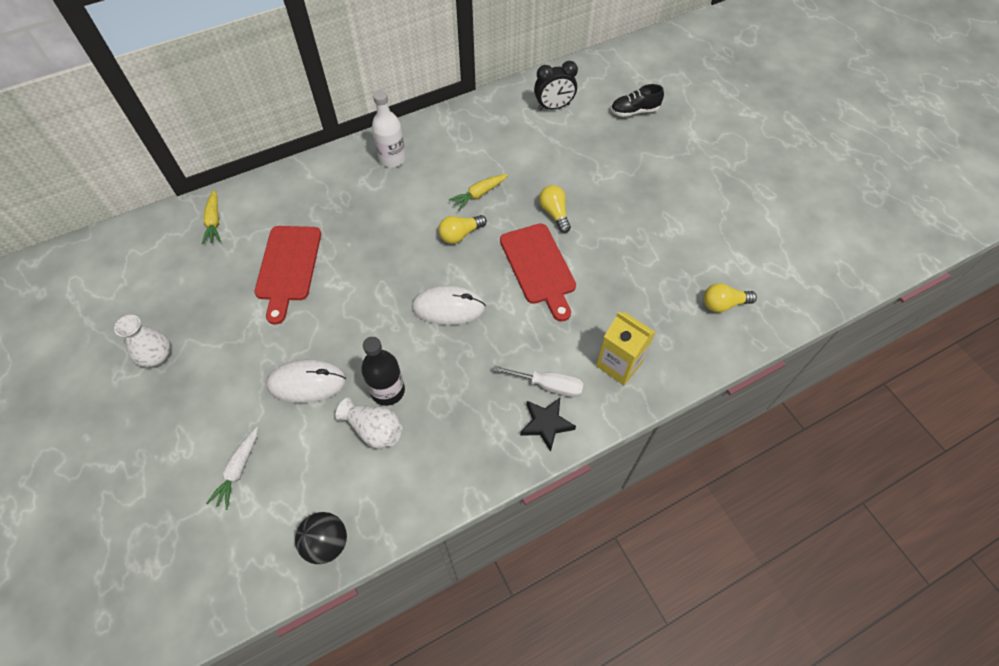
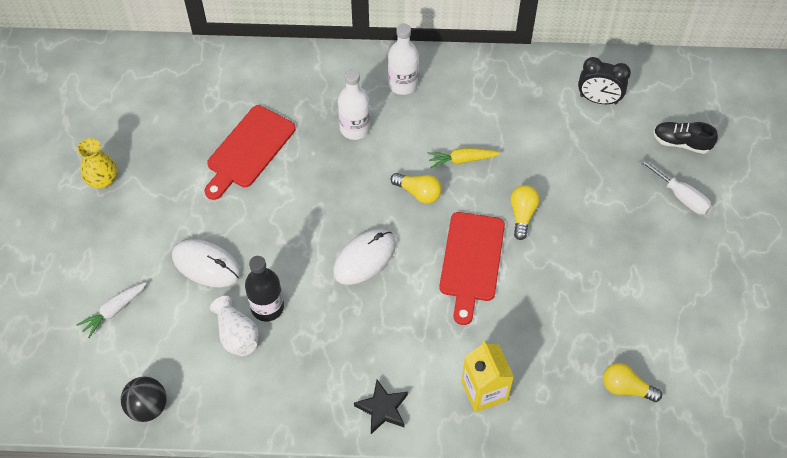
camera: 30 degrees right, 0 degrees up
(157, 356) = (102, 179): white vase -> yellow vase
(214, 222) = (210, 75): yellow carrot -> none
(373, 209) = (354, 128): none -> white bottle
(448, 307) = (364, 258): white mouse -> white mouse turned 75 degrees counterclockwise
(460, 234) = (418, 193): yellow light bulb -> yellow light bulb turned 150 degrees counterclockwise
(548, 385) = (407, 376): white screwdriver -> white screwdriver (680, 196)

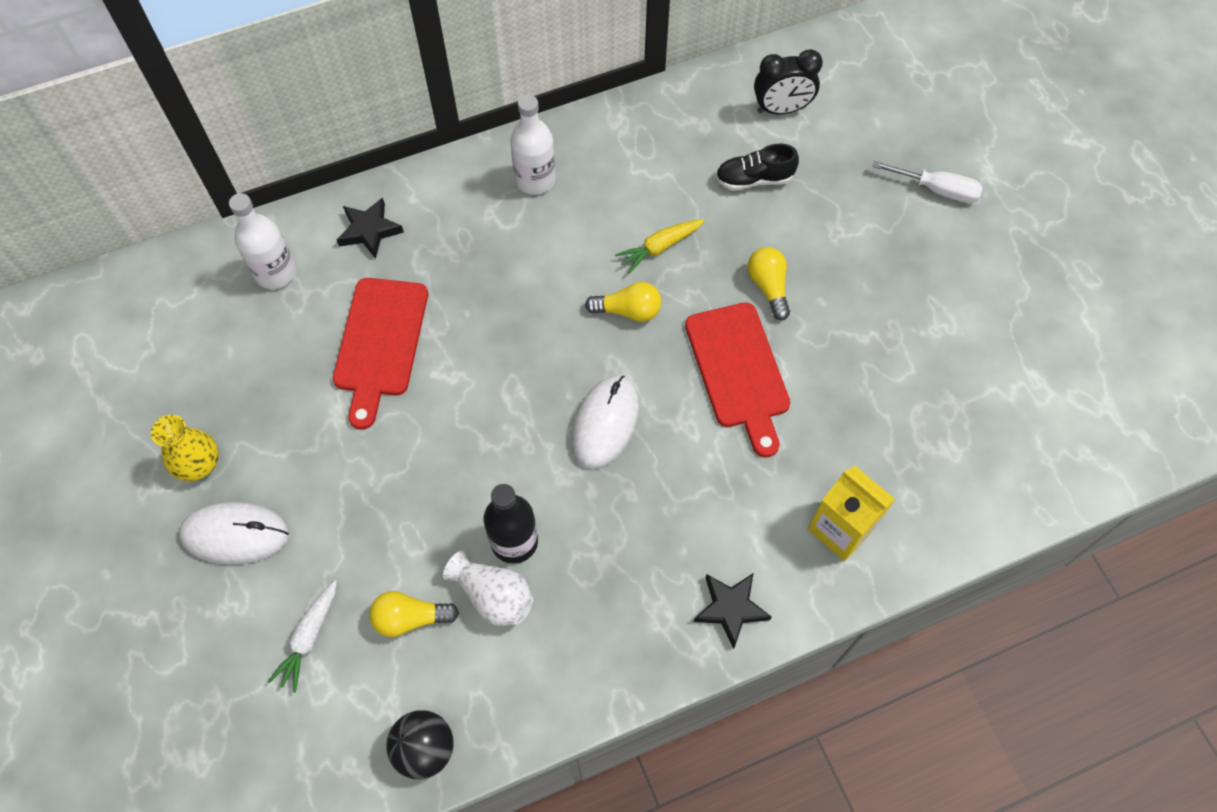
camera: 25 degrees left, 5 degrees up
(206, 265) = (403, 520): white mouse -> white mouse (235, 534)
(279, 76) = (369, 230): none -> black star
(354, 128) = (504, 260): white bottle -> white bottle (275, 272)
(626, 388) = (1001, 450): yellow light bulb -> yellow light bulb (410, 618)
(681, 143) = (903, 125): black shoe -> black shoe (754, 179)

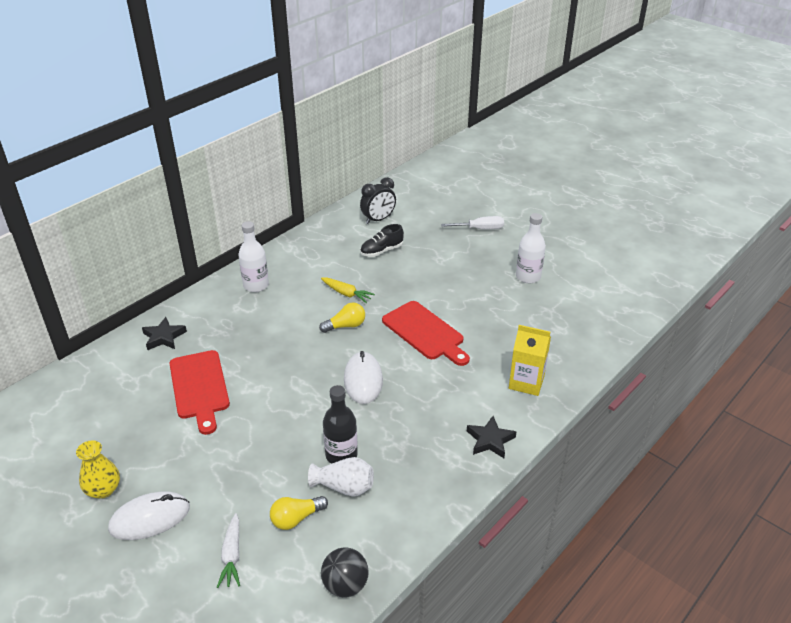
camera: 25 degrees left, 25 degrees down
(275, 272) = (110, 375): white bottle -> white bottle (528, 277)
(659, 248) = (346, 294): yellow carrot -> yellow carrot turned 90 degrees counterclockwise
(768, 287) = (418, 292): yellow light bulb -> none

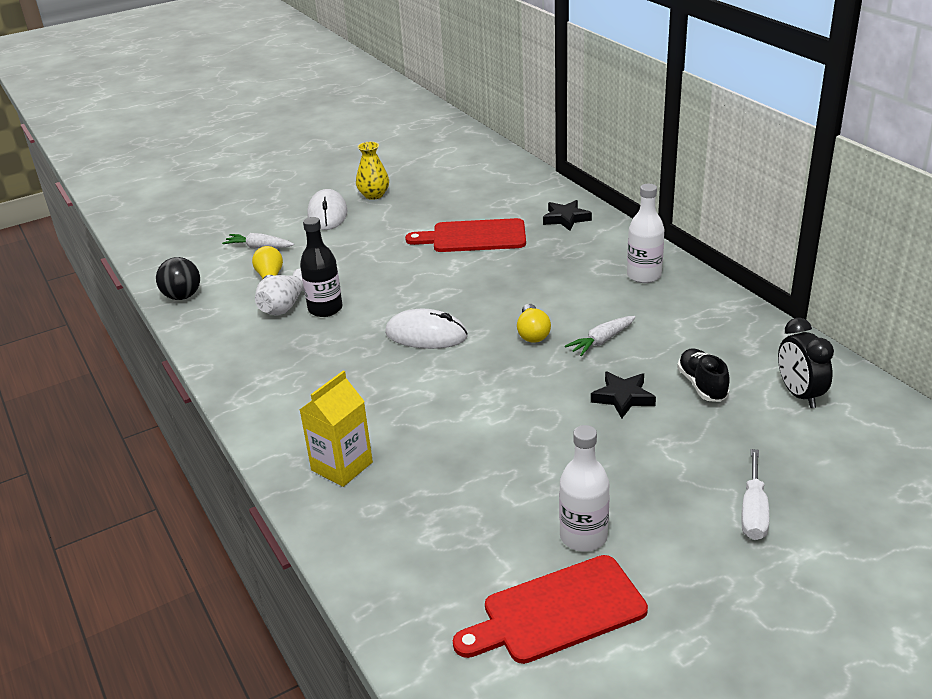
camera: 110 degrees right, 5 degrees down
(346, 294) = (601, 341): yellow carrot -> white carrot
(425, 332) = (489, 395): red cutting board -> red cutting board (557, 611)
(490, 440) = (270, 411): black star -> black star (623, 398)

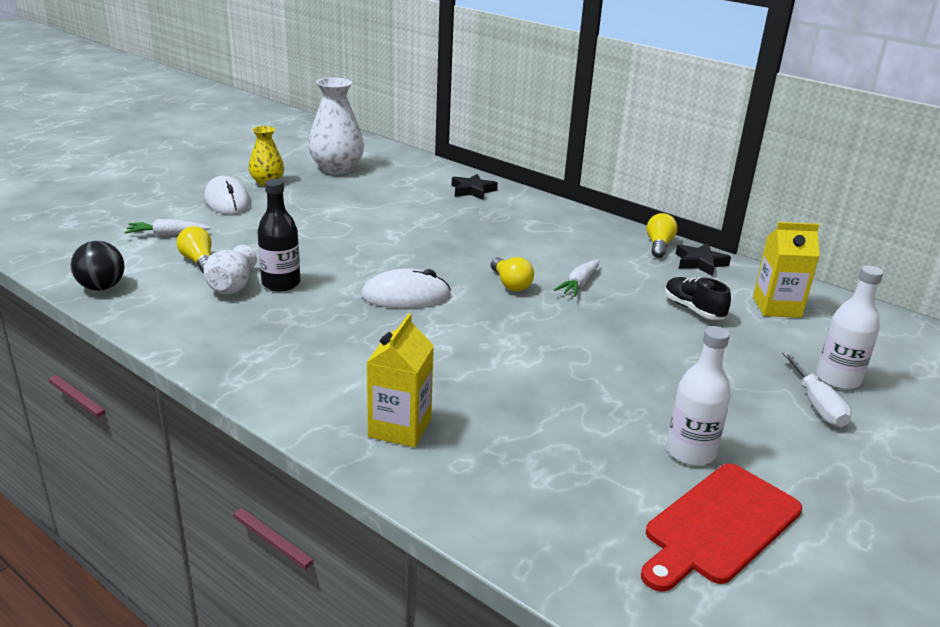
camera: 25 degrees left, 5 degrees down
(447, 182) = (336, 168): none -> white vase
(474, 237) = (395, 210): red cutting board -> none
(623, 398) = (633, 328): black star -> black star (700, 263)
(644, 275) = (576, 229): white bottle -> white bottle (838, 379)
(721, 304) = (659, 245): none -> yellow light bulb
(799, 394) = (776, 307): black clock -> yellow carton

